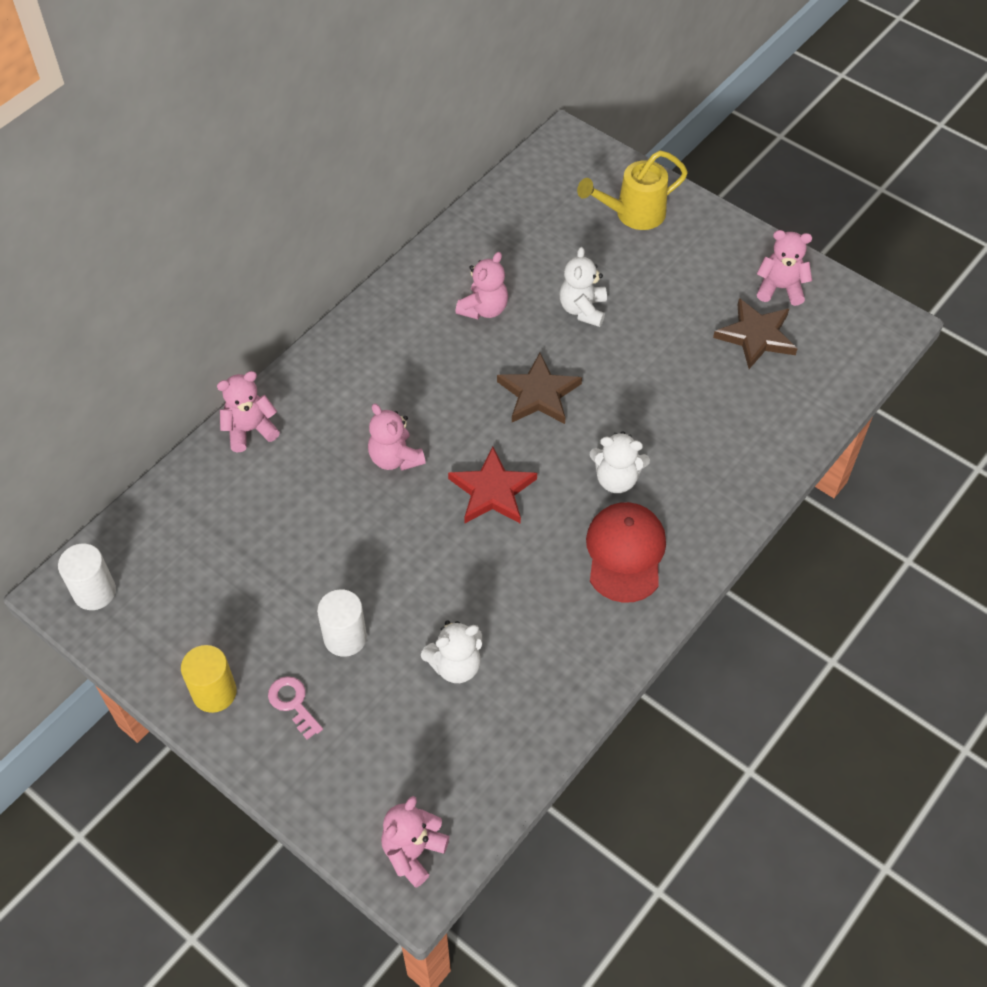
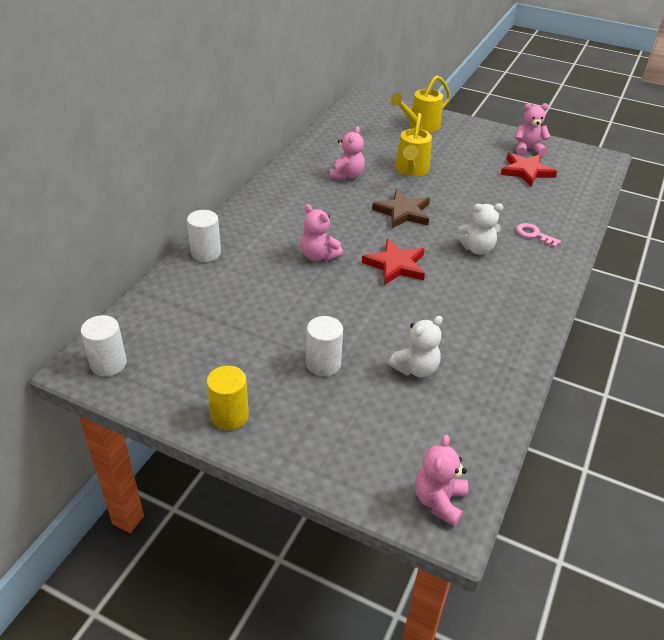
camera: 15 degrees left, 15 degrees down
(250, 430) = (206, 253): pink teddy bear -> white cylinder
(293, 703) = (298, 413): pink key -> pink key (534, 234)
(583, 309) = (411, 170): white teddy bear -> yellow watering can
(625, 553) = (504, 287): red cap -> none
(756, 336) = (526, 171): brown star -> red star

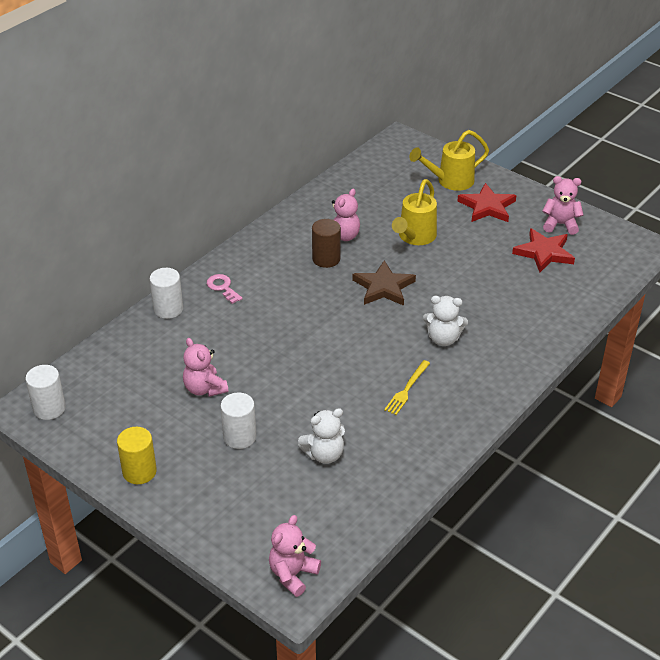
camera: 15 degrees right, 0 degrees up
(318, 256) = (277, 326): pink teddy bear -> pink teddy bear (204, 389)
(340, 195) = (326, 259): none -> brown cylinder
(395, 265) = (350, 346): red star -> red star (487, 207)
(466, 296) = (407, 389): none -> yellow fork
(534, 234) = (513, 330): pink key -> pink key (222, 287)

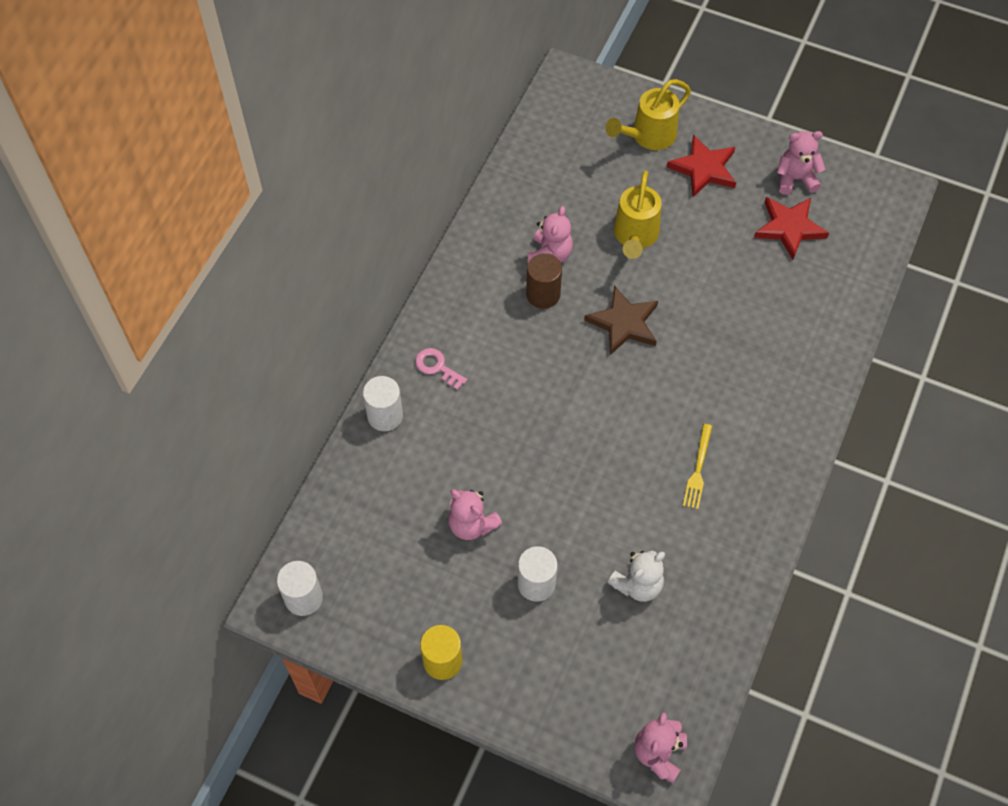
camera: 15 degrees left, 20 degrees up
(443, 339) = (715, 386): white teddy bear -> none

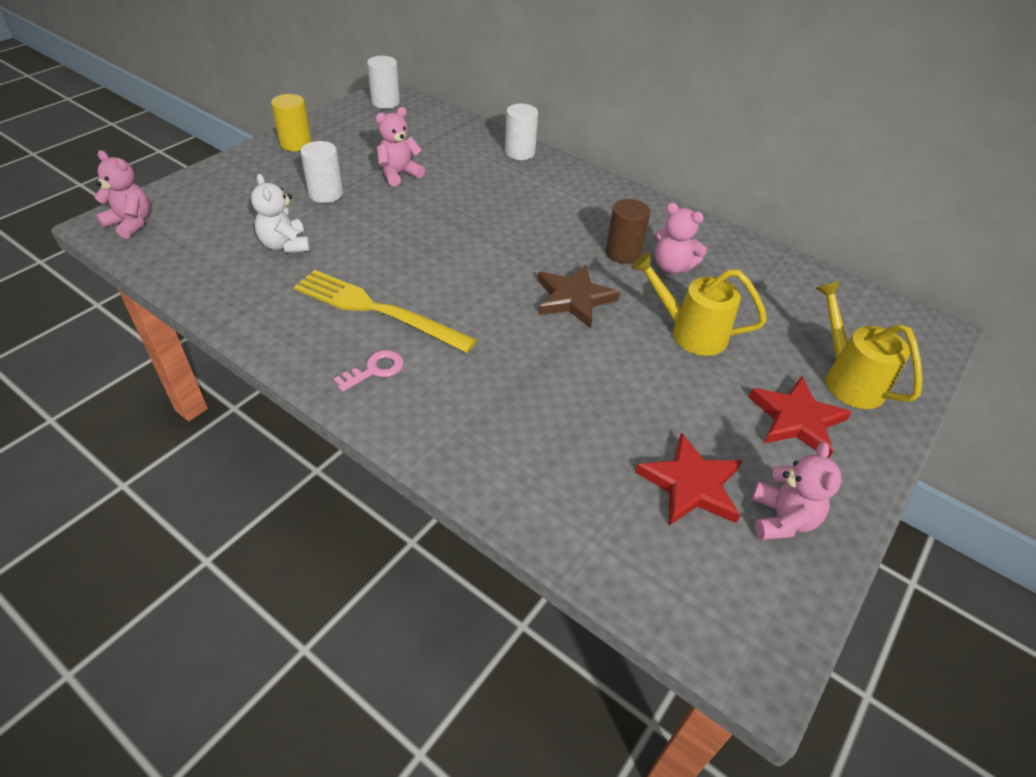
camera: 100 degrees right, 15 degrees down
(437, 367) = (558, 182): pink key -> pink key (375, 370)
(698, 469) = (377, 310): yellow fork -> yellow fork, size x1.95

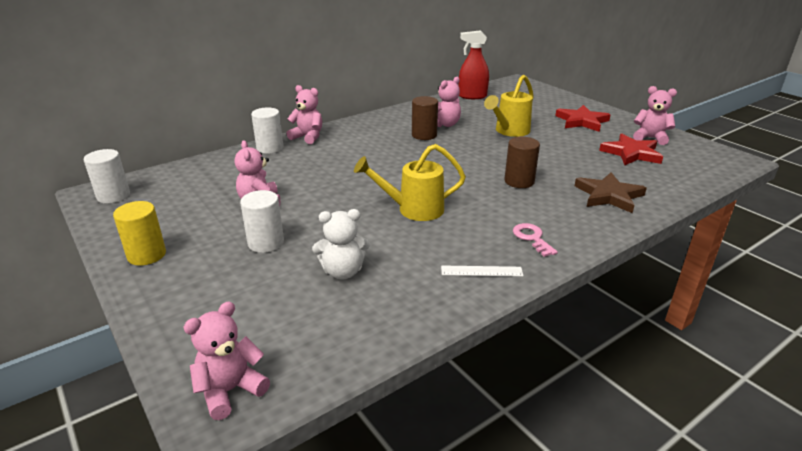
camera: 70 degrees left, 15 degrees down
(298, 334) = (481, 271): none -> white ruler
(377, 310) = (459, 231): yellow fork -> none
(521, 351) = (519, 181): none -> brown cylinder
(562, 169) = (308, 137): none -> pink teddy bear
(574, 298) = (468, 157): brown star -> brown star (609, 195)
(809, 282) = (472, 96): none -> red spray bottle
(848, 379) = (552, 105): yellow watering can -> yellow watering can (414, 209)

